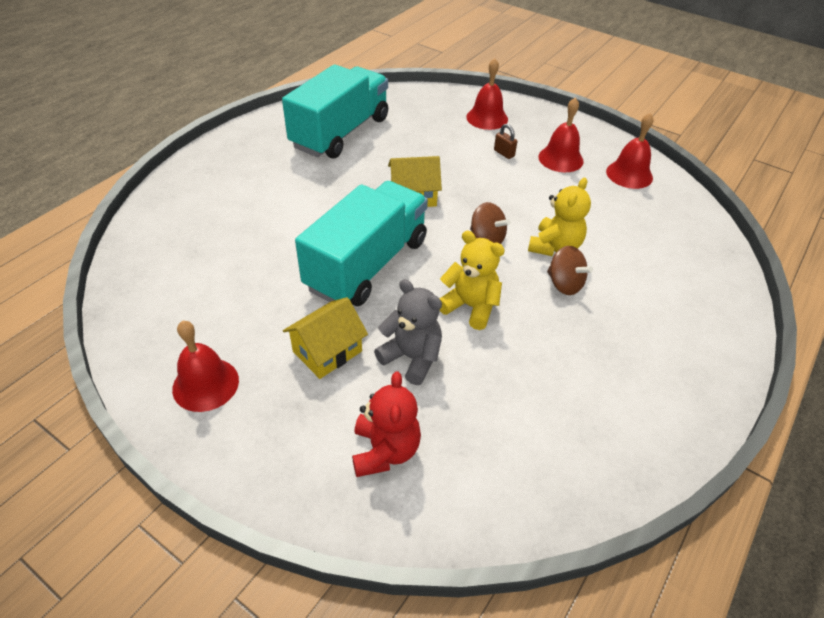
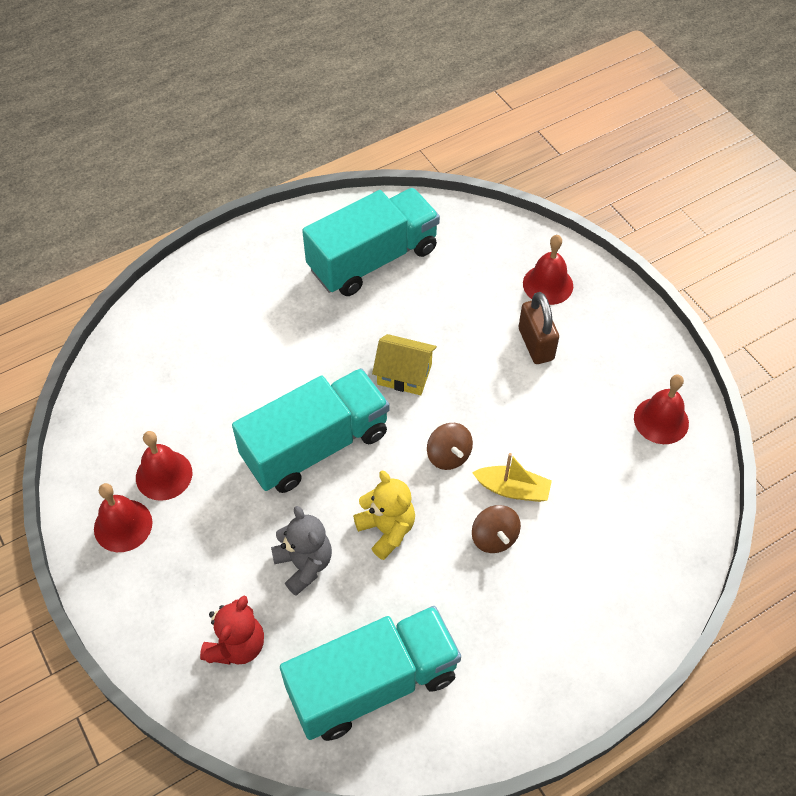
camera: 25 degrees right, 10 degrees up
(327, 351) = (235, 530): yellow house -> none
(504, 153) = (536, 344): brown padlock -> brown padlock, size x1.93
(540, 435) = (373, 684): none -> turquoise truck
(554, 247) = (513, 489): yellow teddy bear -> yellow boat
(560, 159) = (596, 372): red bell -> red bell (164, 475)

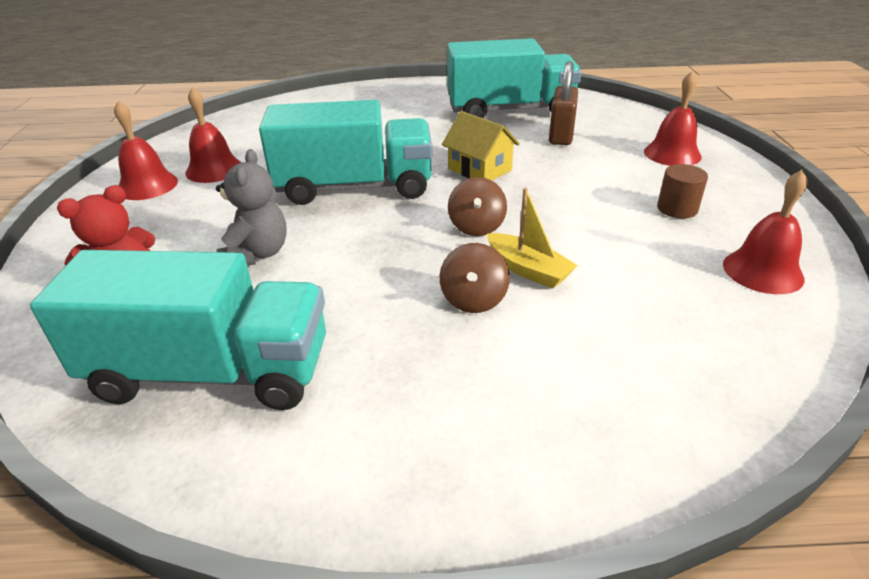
camera: 30 degrees right, 20 degrees down
(387, 530) = (362, 256): yellow teddy bear -> none
(536, 344) = (633, 183): brown padlock -> brown padlock (561, 136)
(581, 367) = (677, 209): none -> brown cylinder

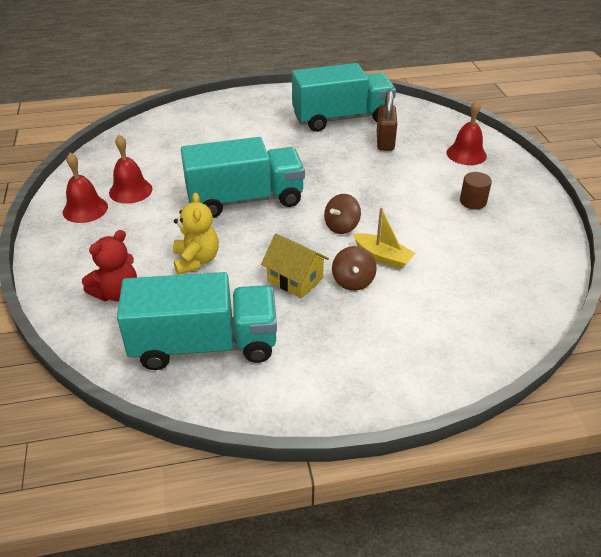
camera: 10 degrees left, 5 degrees up
(256, 254) = (196, 260): grey teddy bear -> yellow teddy bear
(476, 227) = (341, 226): brown spinning top -> brown spinning top turned 45 degrees clockwise
(480, 169) = (332, 177): yellow house -> yellow house (295, 279)
(762, 271) = (527, 245): red bell -> none

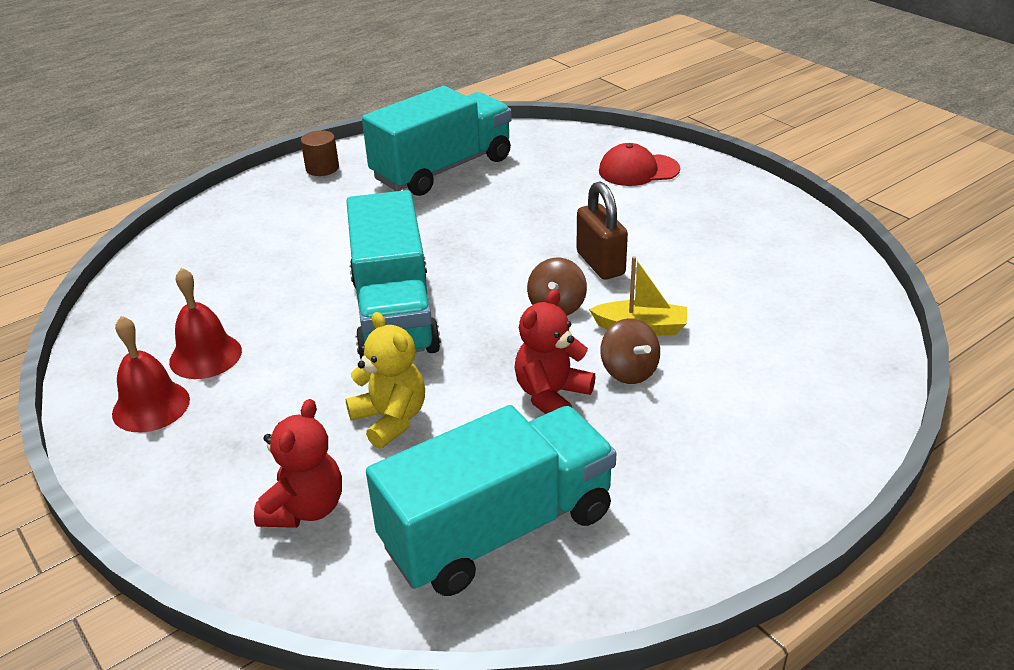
camera: 25 degrees left, 5 degrees down
(245, 199) = (394, 314): turquoise truck -> turquoise truck turned 120 degrees clockwise
(295, 279) = (551, 396): yellow house -> red teddy bear
(385, 142) = (524, 183): brown padlock -> brown padlock (600, 264)
(466, 154) = (638, 170): red bell -> red cap
(473, 201) = (693, 225): brown cylinder -> brown cylinder (322, 168)

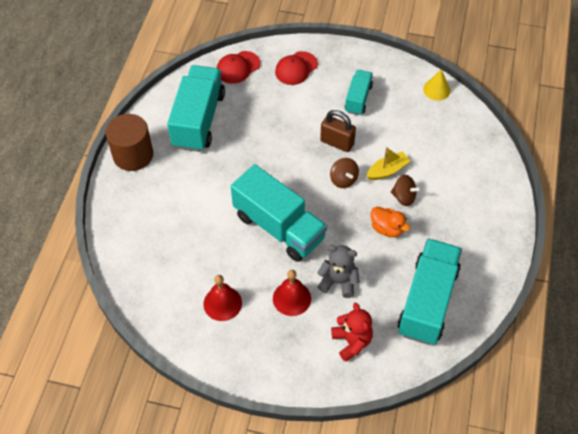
camera: 40 degrees left, 20 degrees up
(151, 406) = (232, 343): red bell -> red bell (292, 298)
(322, 168) = (133, 155): brown cylinder -> brown cylinder, size x1.91
(390, 419) = (338, 281): yellow teddy bear -> grey teddy bear
(551, 396) = (387, 229): red teddy bear -> orange duck
(559, 142) = (238, 67): none -> red cap
(693, 232) = (358, 99): none -> turquoise truck
(842, 272) = (436, 90): none -> yellow cone

